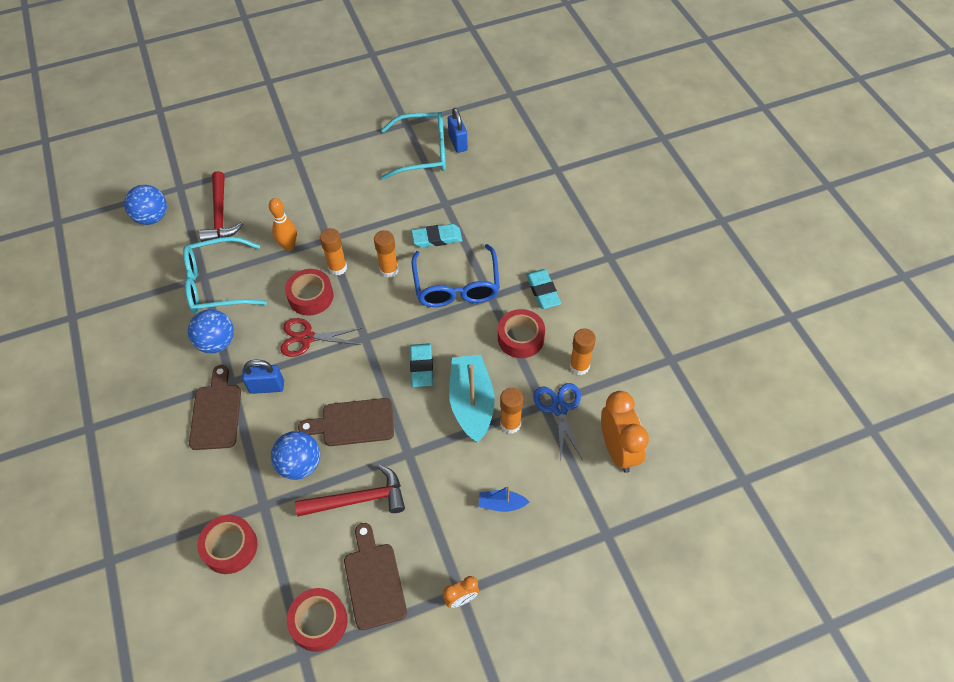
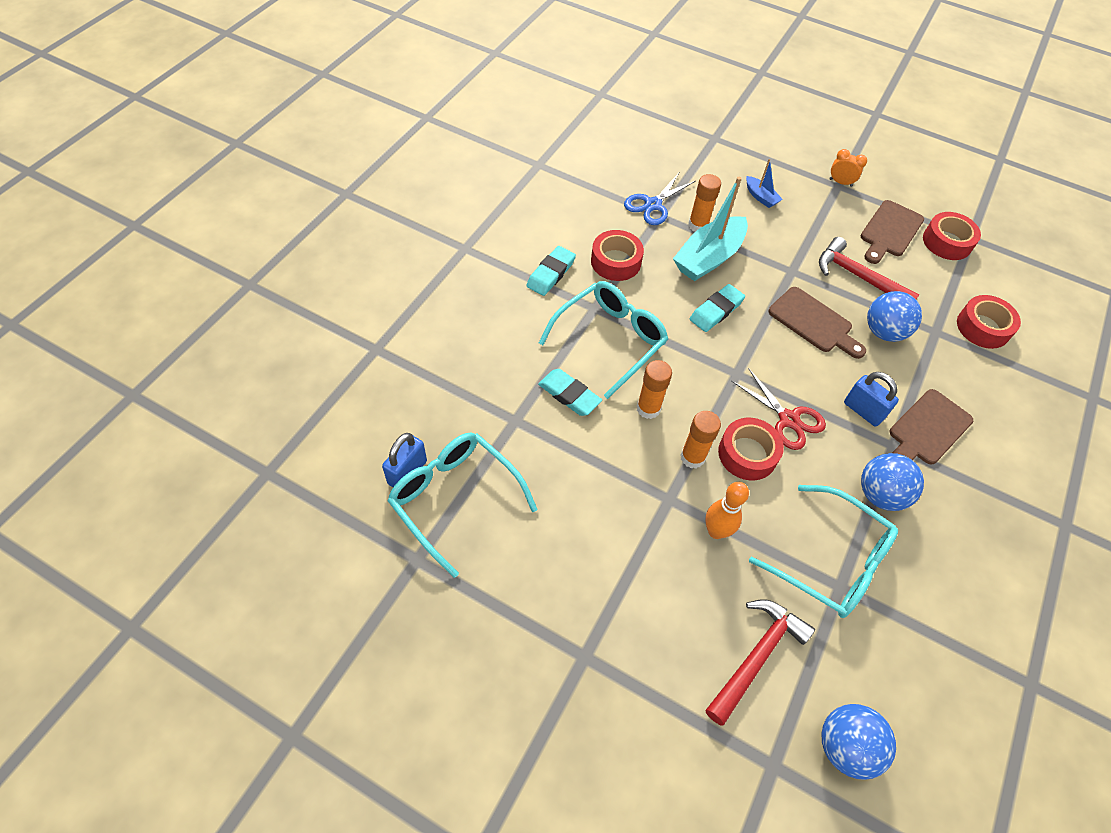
camera: 135 degrees left, 0 degrees up
(456, 286) = (610, 340): blue glasses -> turquoise glasses
(579, 366) = (603, 212): orange glue stick -> none
(618, 450) = (649, 159): orange clock -> none

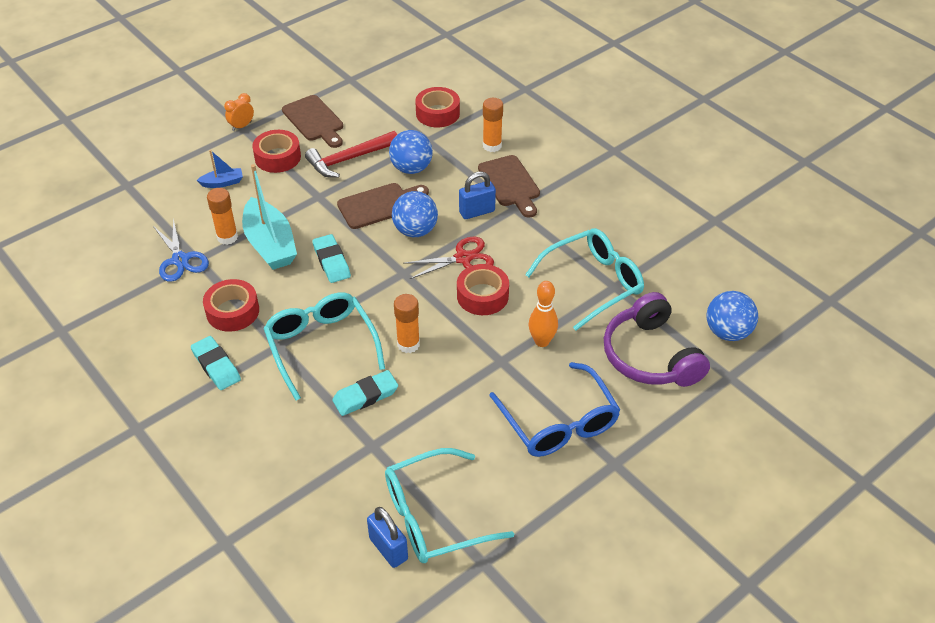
camera: 65 degrees left, 10 degrees down
(614, 581) = (558, 422): none -> blue glasses
(692, 457) = (469, 332): orange glue stick -> orange glue stick (492, 146)
(756, 657) = (650, 356): red hammer -> purple headphones
(880, 494) = (551, 233): blue ball -> blue ball (415, 231)
(947, 242) = (346, 94): red tape -> red tape (278, 157)

